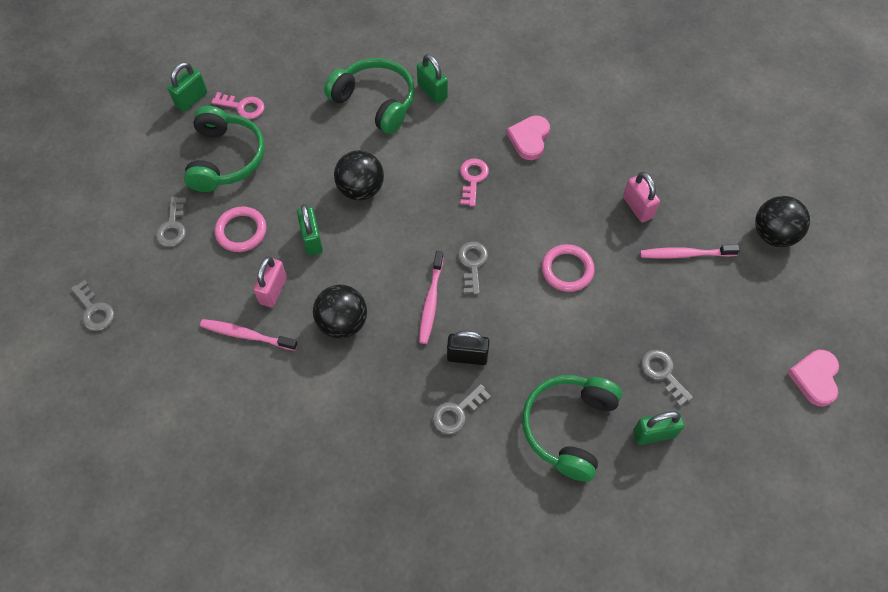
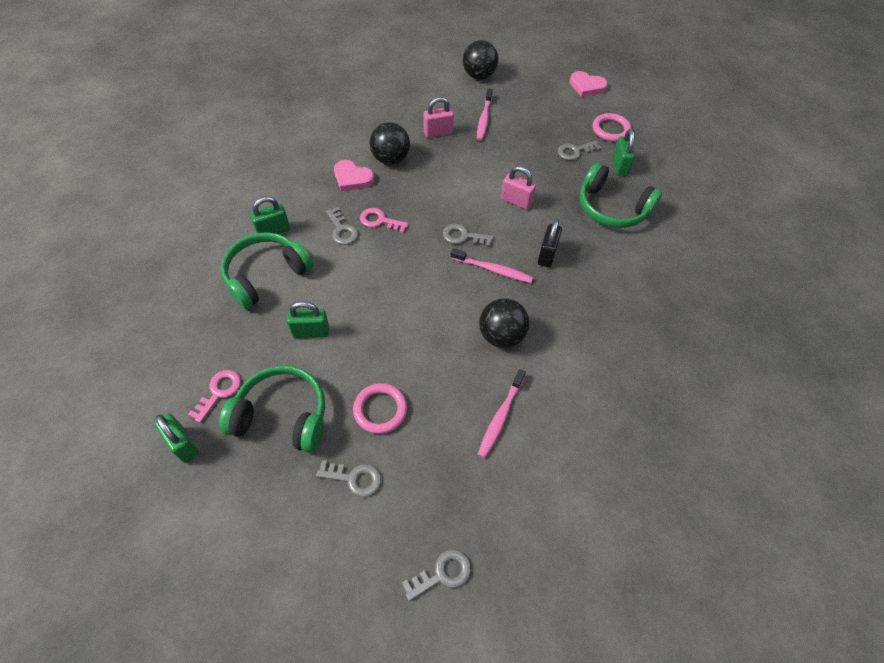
camera: 80 degrees left, 5 degrees down
(273, 290) = (456, 388): pink padlock -> pink padlock (516, 201)
(312, 239) = (407, 348): green padlock -> green padlock (311, 332)
(361, 189) = (363, 301): black ball -> black ball (390, 159)
(457, 412) = (594, 270): grey key -> grey key (342, 230)
(567, 270) = (482, 181): pink ring -> pink ring (611, 130)

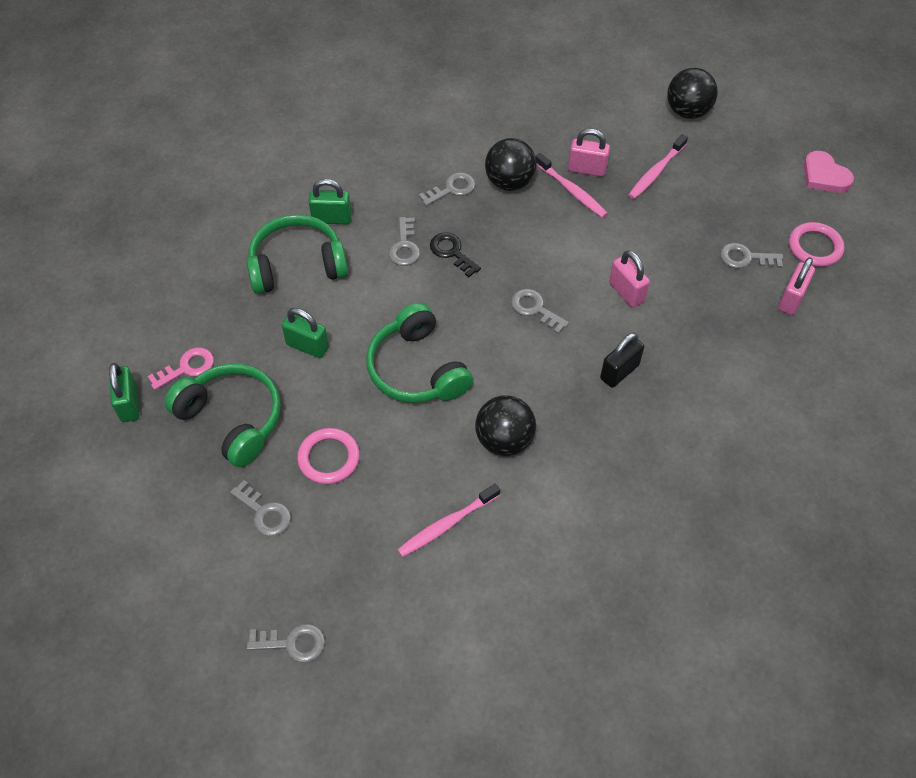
camera: 30 degrees right, 0 degrees up
(352, 178) = (452, 189): pink heart -> grey key
(379, 221) = (452, 252): pink key -> black key
(493, 269) = (544, 362): pink toothbrush -> pink toothbrush (571, 191)
(612, 208) = (741, 349): green headphones -> green headphones (416, 369)
(619, 166) = (791, 299): green padlock -> pink padlock

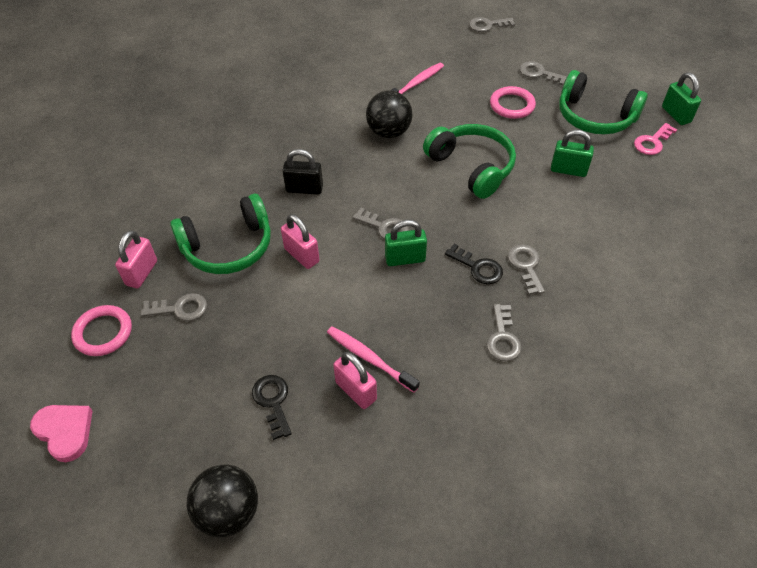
camera: 170 degrees right, 5 degrees down
(297, 265) = (617, 233): green headphones -> green headphones (228, 247)
(332, 219) = (611, 283): green padlock -> green padlock (405, 259)
(452, 189) = (503, 338): grey key -> grey key turned 45 degrees counterclockwise
(509, 182) = (442, 357): black ball -> none
(587, 169) = (356, 391): pink padlock -> pink padlock turned 45 degrees clockwise
(619, 372) = (304, 189): black padlock -> black padlock turned 60 degrees clockwise
(656, 172) = (273, 401): pink toothbrush -> black key

